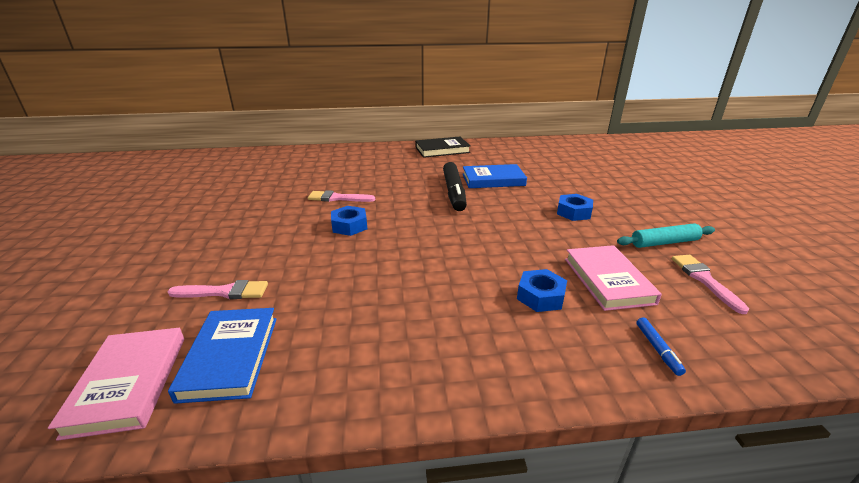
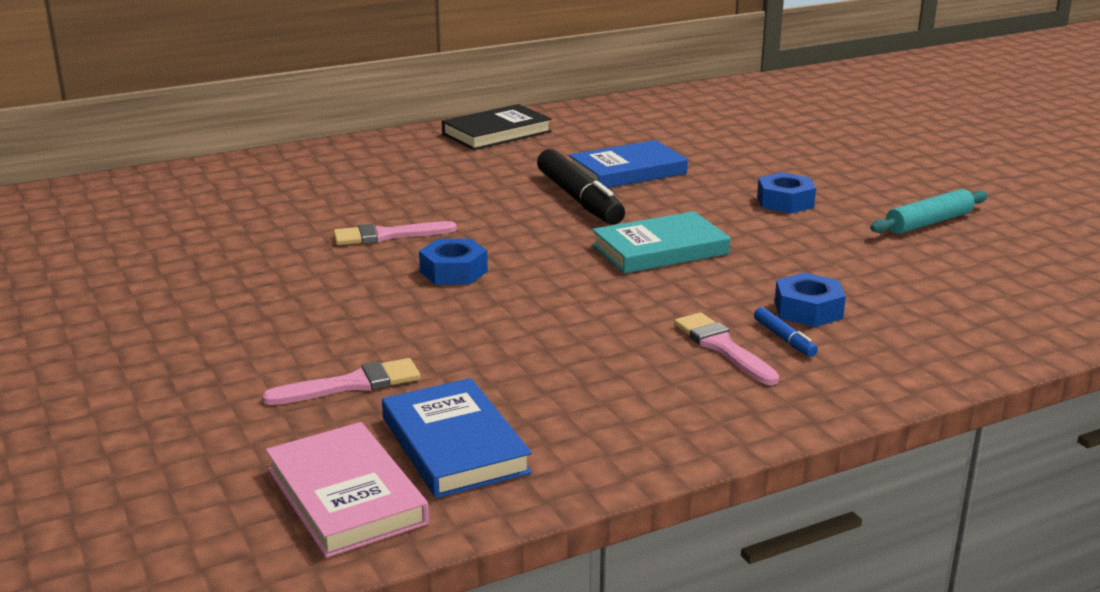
camera: 20 degrees left, 5 degrees down
(475, 232) = (660, 249): none -> turquoise book
(608, 280) = (881, 278): pink book -> none
(657, 349) = (974, 336): blue marker -> blue marker (784, 339)
(704, 280) = (996, 258): pink brush -> pink brush (722, 347)

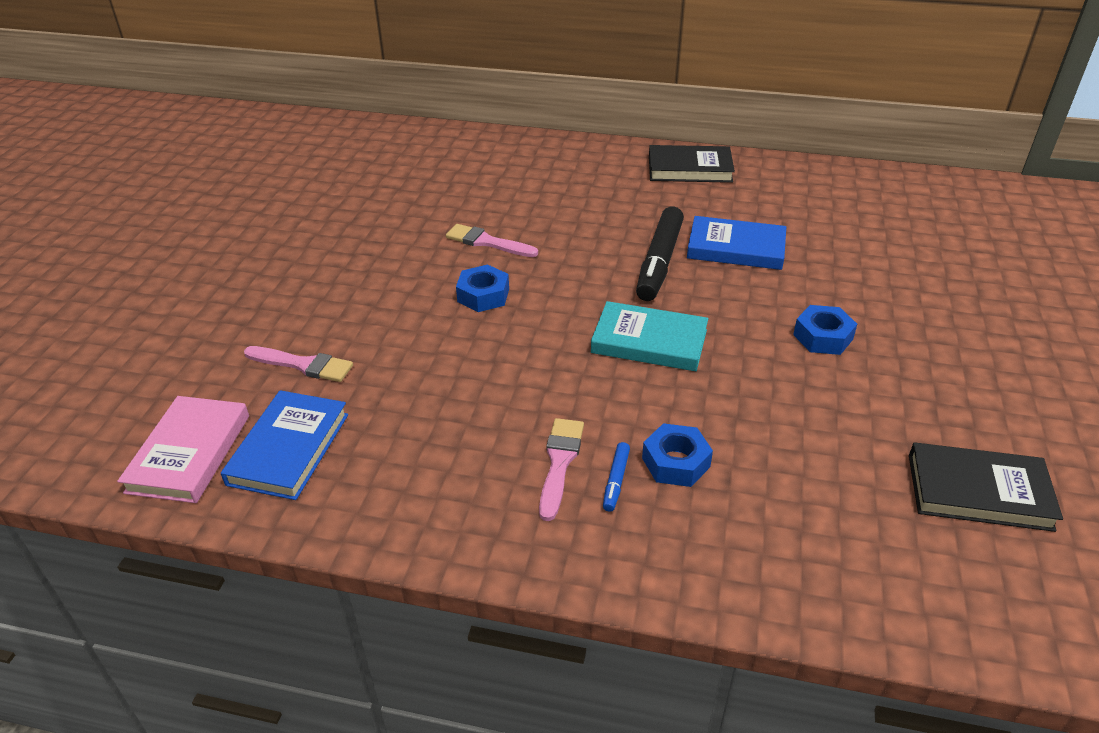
camera: 40 degrees right, 15 degrees up
(929, 223) = (926, 421): turquoise rolling pin -> none
(1017, 245) = (978, 491): none -> black book

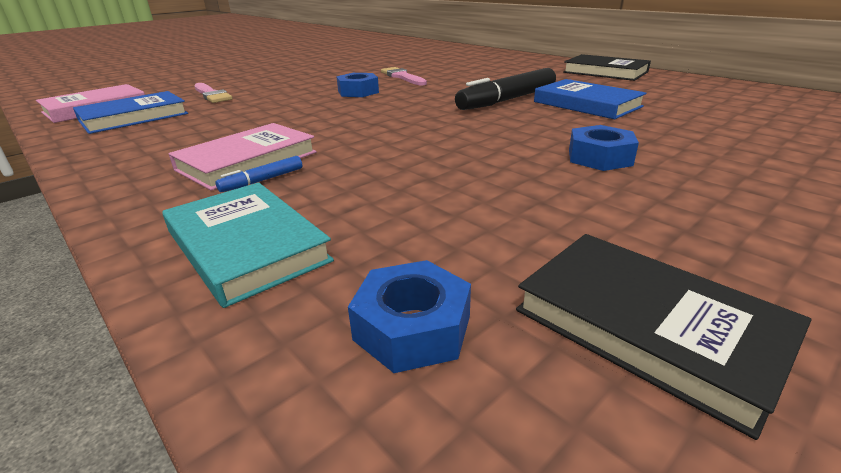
camera: 35 degrees right, 10 degrees down
(560, 463) = (247, 161): pink brush -> pink book
(649, 341) = (430, 128): turquoise book -> turquoise book (246, 246)
(676, 462) = (326, 185): blue nut -> blue nut (412, 328)

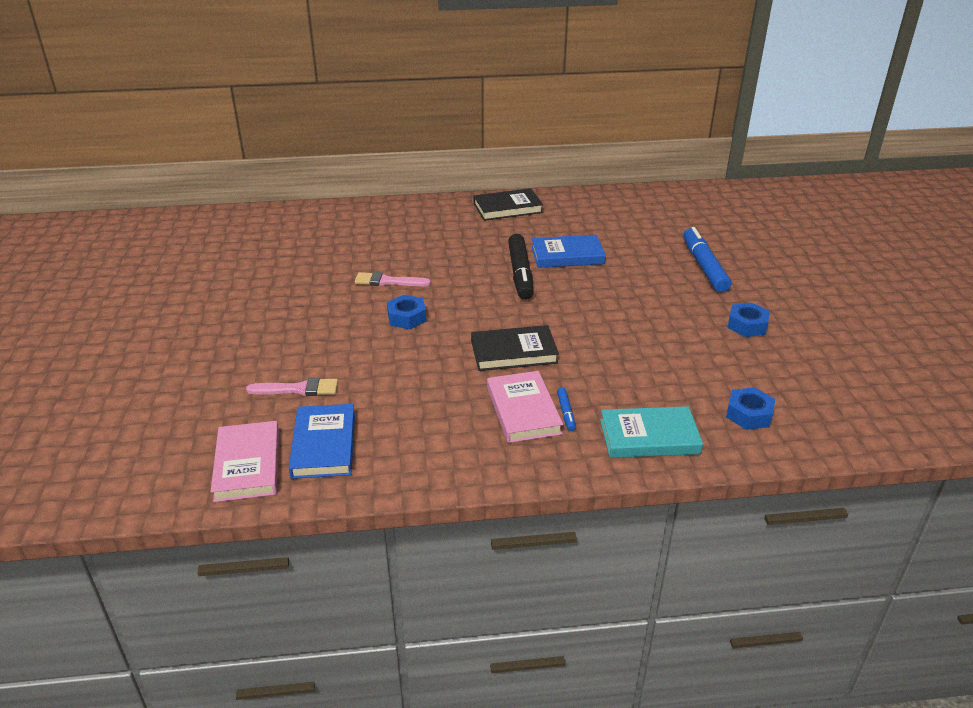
camera: 55 degrees left, 5 degrees up
(599, 157) = (651, 300): blue nut -> blue nut (747, 325)
(648, 327) = (784, 369): black book -> black book (514, 352)
(771, 163) = (704, 266): none -> blue marker

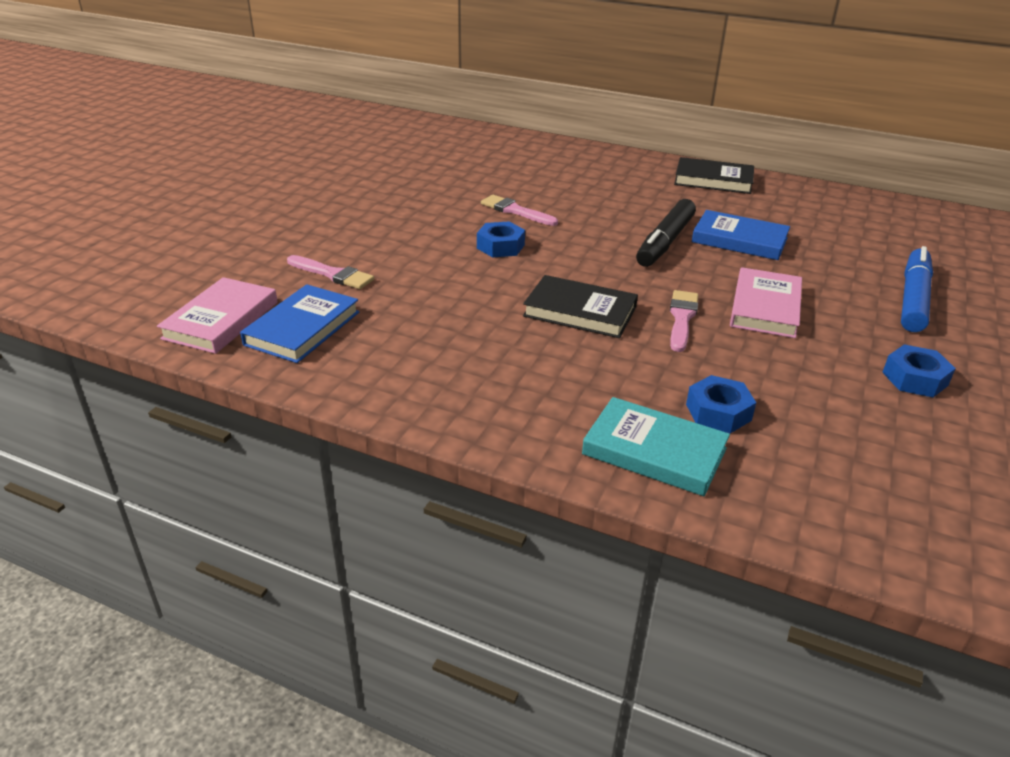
camera: 30 degrees right, 0 degrees up
(523, 410) = (531, 369): pink book -> pink book (765, 307)
(566, 412) = (577, 389): blue marker -> none
(583, 332) = (682, 318): none -> pink brush
(749, 414) = (818, 478): blue nut -> blue nut (718, 412)

